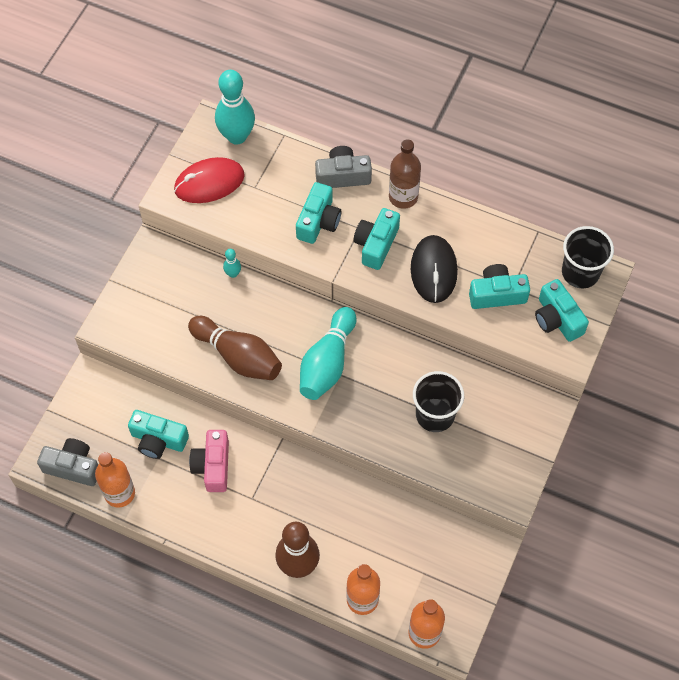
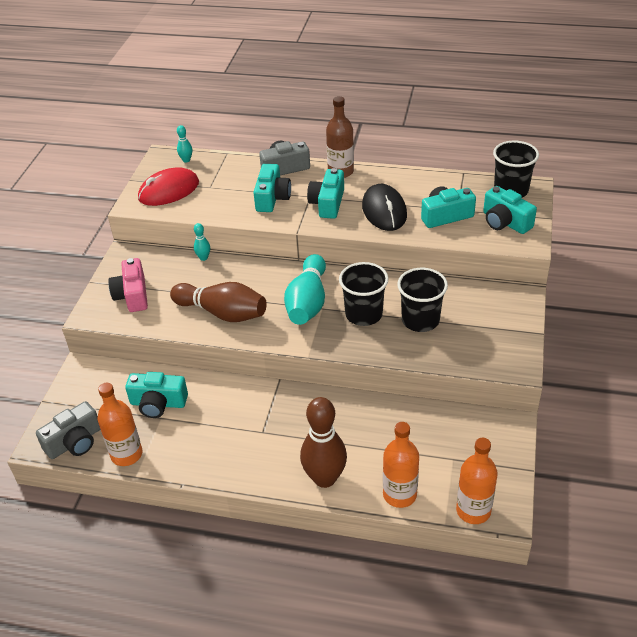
camera: 10 degrees left, 20 degrees down
(73, 467) = (75, 442): grey camera -> grey camera turned 135 degrees clockwise
(213, 466) = (217, 413): pink camera -> pink camera (132, 295)
(237, 136) = (186, 160): turquoise bowling pin -> turquoise bowling pin, size x0.44
(380, 393) = (363, 314): none -> black cup

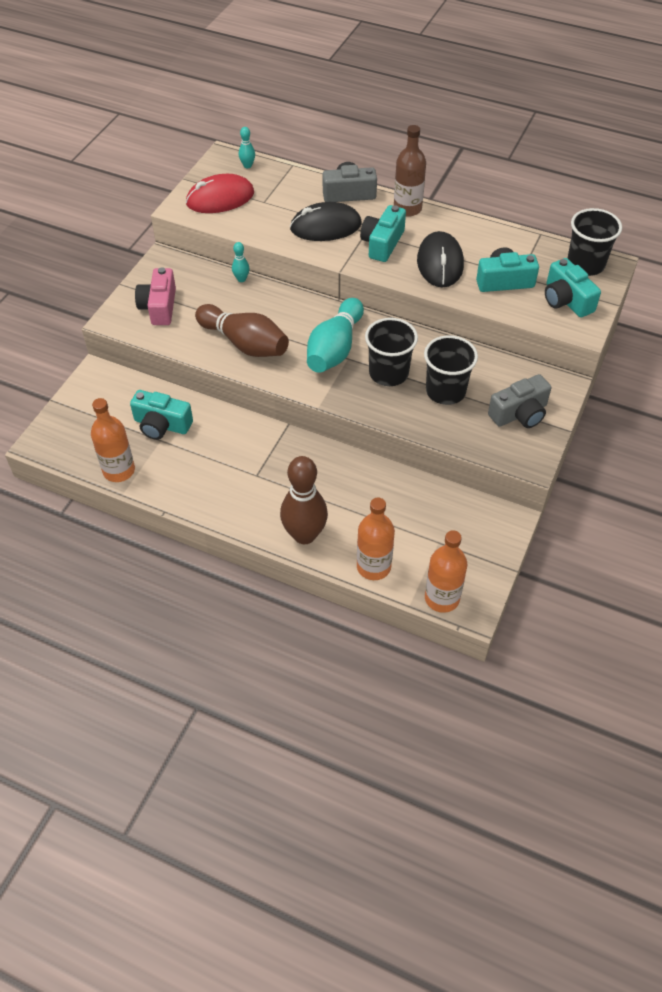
camera: 10 degrees right, 10 degrees up
(75, 442) = (72, 448): grey camera -> grey camera (519, 413)
(272, 198) = (325, 226): turquoise camera -> black mouse

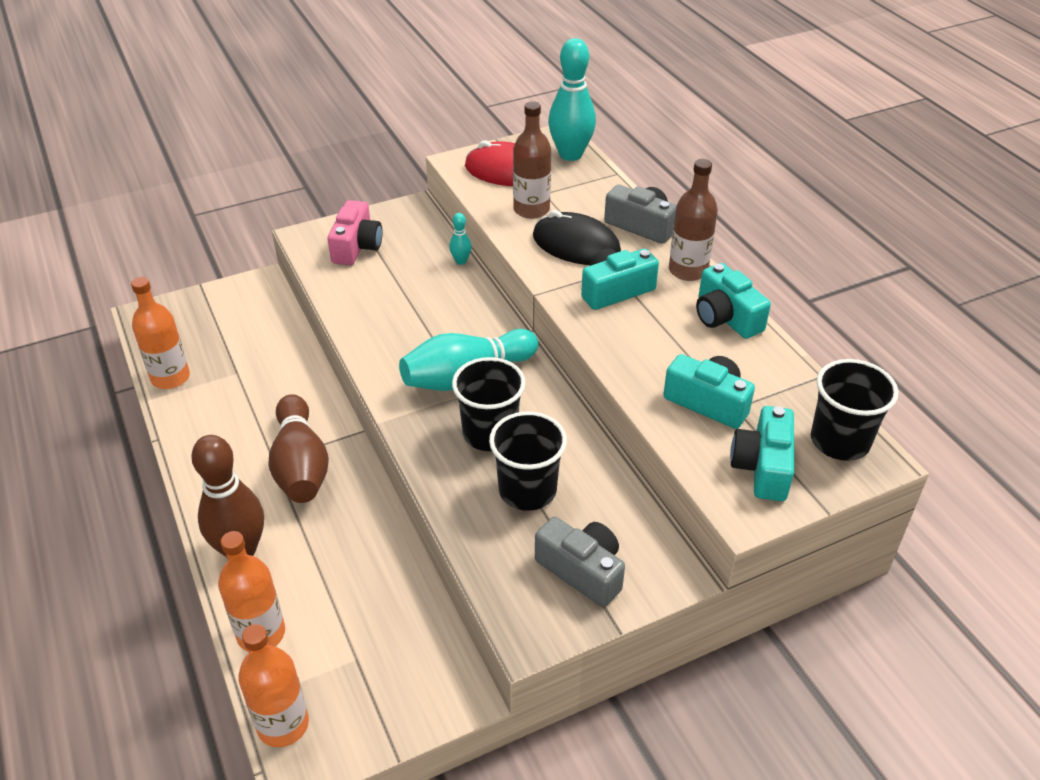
camera: 40 degrees right, 10 degrees down
(159, 307) = (356, 246): pink camera -> pink camera turned 150 degrees clockwise
(162, 425) = (254, 360): turquoise camera -> turquoise camera (725, 317)
(245, 343) = (388, 321): brown bowling pin -> brown bowling pin (301, 465)
(247, 166) = (570, 154): turquoise bowling pin -> turquoise bowling pin, size x2.26
(270, 217) = (531, 209): none -> brown bottle
(440, 263) = (655, 343): black mouse -> none
(519, 413) = (582, 570): grey camera -> grey camera turned 150 degrees counterclockwise

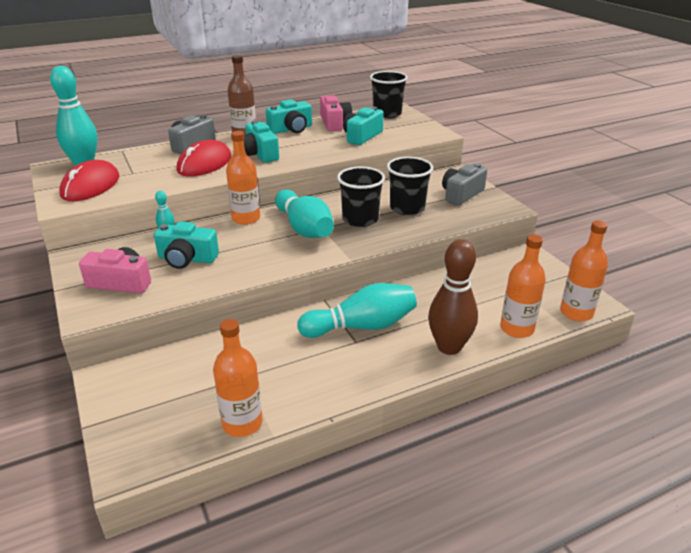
camera: 90 degrees left, 10 degrees down
(301, 465) = (361, 326): brown bowling pin -> turquoise bowling pin
(496, 320) = (246, 218): none -> orange bottle
(531, 209) = (152, 177): brown bottle -> none
(576, 245) = (204, 164): black mouse -> red mouse
(762, 467) = (407, 128): turquoise camera -> turquoise camera (187, 259)
(767, 368) = (334, 123): none -> pink camera

